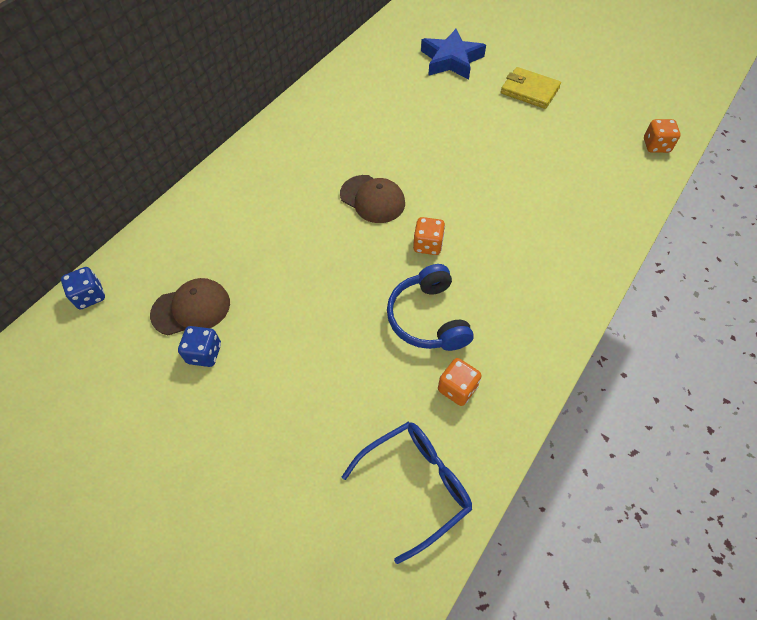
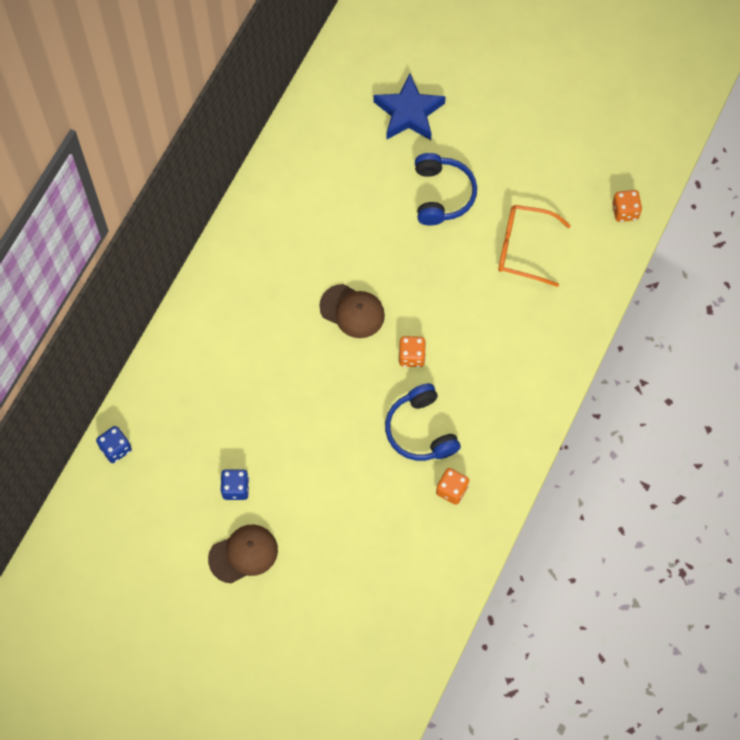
camera: 10 degrees left, 10 degrees up
(191, 308) = (211, 449): brown cap -> brown cap (243, 554)
(415, 485) = (427, 570): blue glasses -> none
(475, 117) = (442, 195): none -> blue headphones
(529, 91) = (497, 150): yellow wallet -> none
(553, 165) = (524, 248): none -> orange glasses

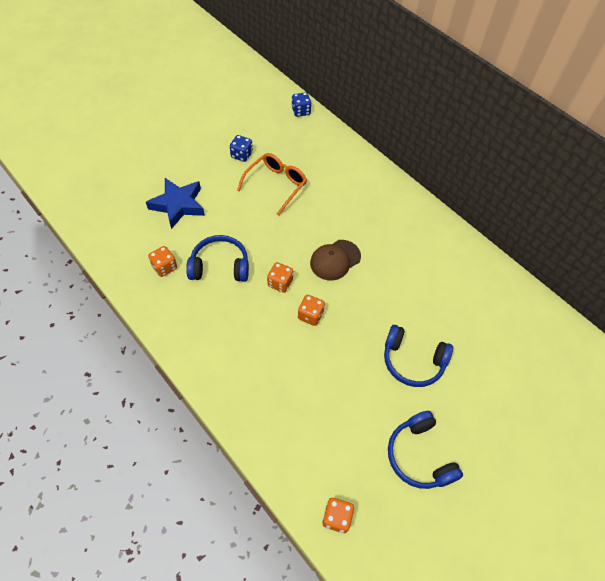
camera: 110 degrees right, 10 degrees down
(243, 554) = (197, 145): brown cap -> none
(409, 113) = (502, 368): blue star -> blue star (178, 205)
(437, 309) = (310, 315): none -> orange dice
(524, 248) = (336, 405): orange glasses -> orange glasses (275, 185)
(536, 162) = (419, 456): none -> blue headphones

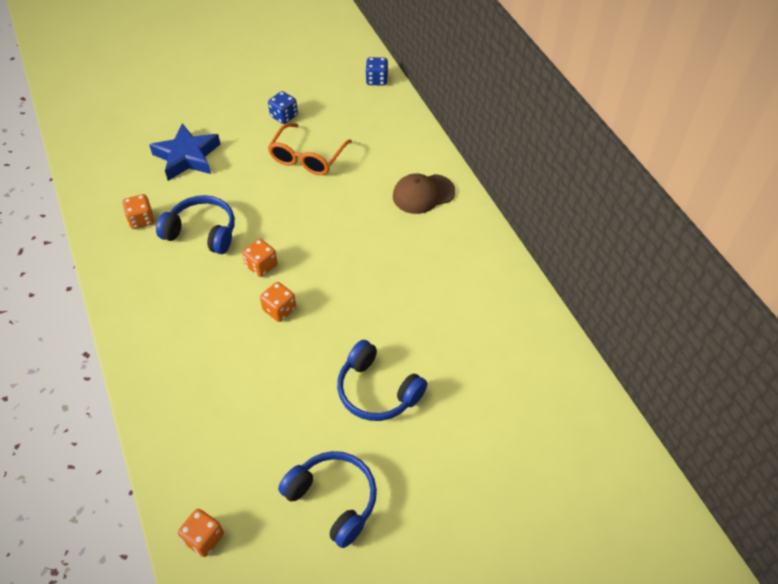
camera: 20 degrees right, 5 degrees down
(275, 185) = (307, 157): orange glasses -> orange glasses turned 150 degrees clockwise
(335, 260) = (338, 255): brown cap -> brown cap (423, 194)
(419, 456) = (333, 499): blue headphones -> blue headphones turned 135 degrees clockwise

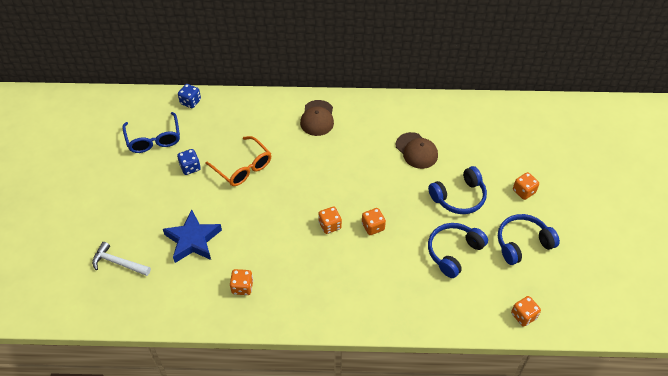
camera: 65 degrees left, 0 degrees up
(136, 114) = (118, 263): none -> white hammer
(202, 232) = (278, 251): blue headphones -> blue headphones (453, 252)
(307, 74) = (154, 139): none -> blue glasses
(432, 314) = (416, 151): none -> brown cap
(433, 473) = (524, 191): none -> orange dice

